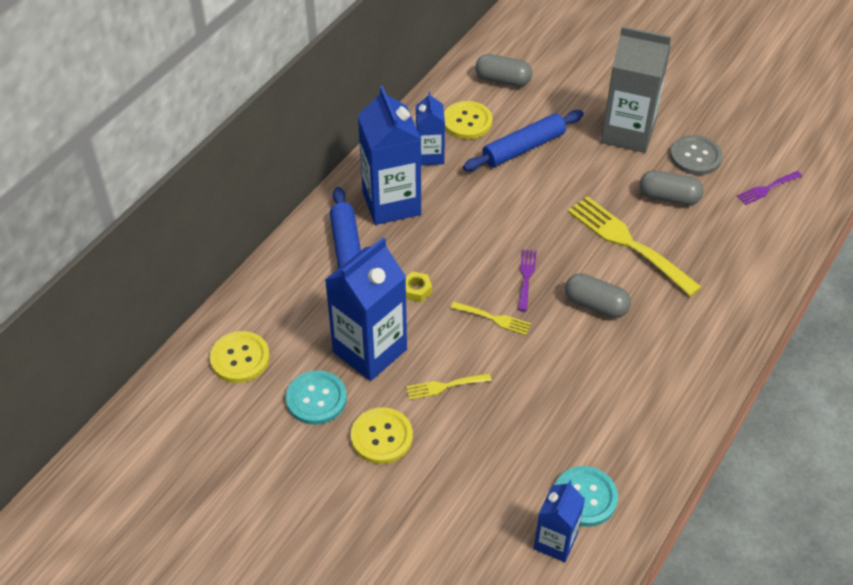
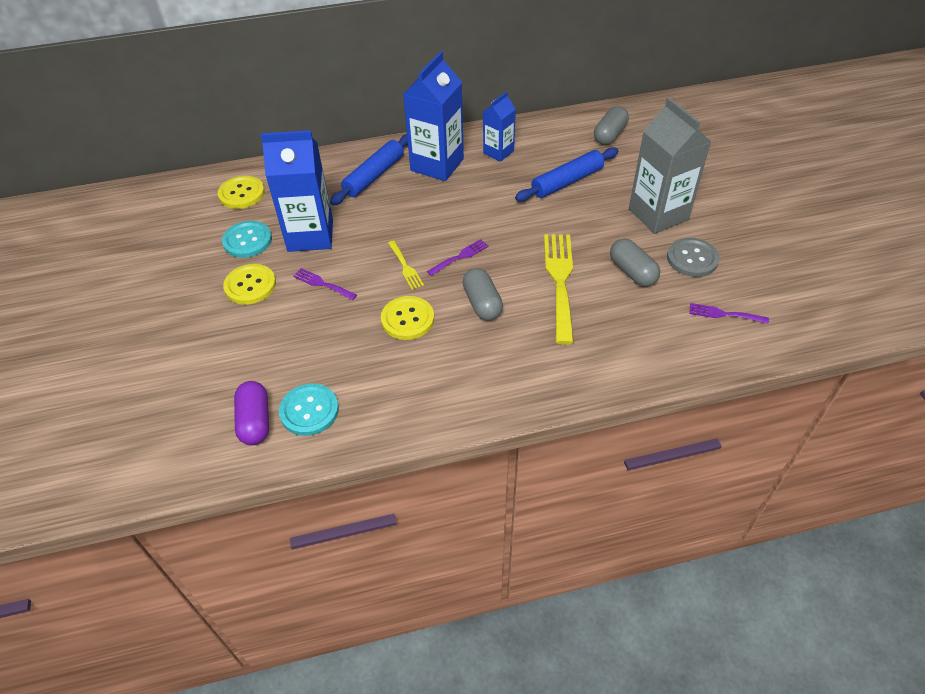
camera: 45 degrees right, 0 degrees up
(416, 290) = (383, 220): yellow nut -> none
(444, 386) = (322, 284): yellow fork -> purple fork
(467, 121) = (550, 146): yellow button -> yellow button (407, 319)
(503, 80) = (609, 135): grey capsule -> grey capsule turned 60 degrees clockwise
(523, 148) = (567, 182): blue rolling pin -> blue rolling pin turned 45 degrees counterclockwise
(555, 542) = (255, 421): blue carton -> purple capsule

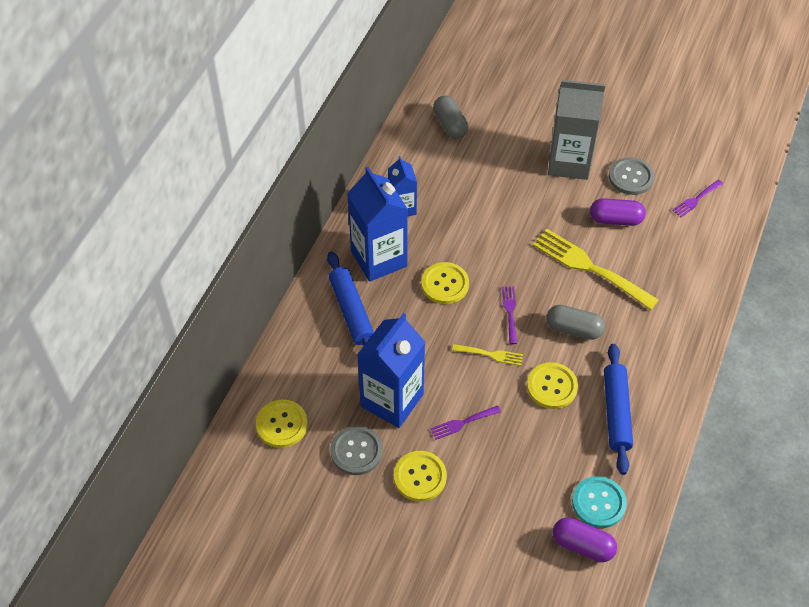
camera: 55 degrees left, 5 degrees up
(247, 241) = (356, 451): turquoise button -> grey button
(449, 208) = (445, 284): none -> yellow button
(567, 182) = (482, 189): blue rolling pin -> blue rolling pin (616, 412)
(632, 272) = (615, 219): grey capsule -> purple capsule

